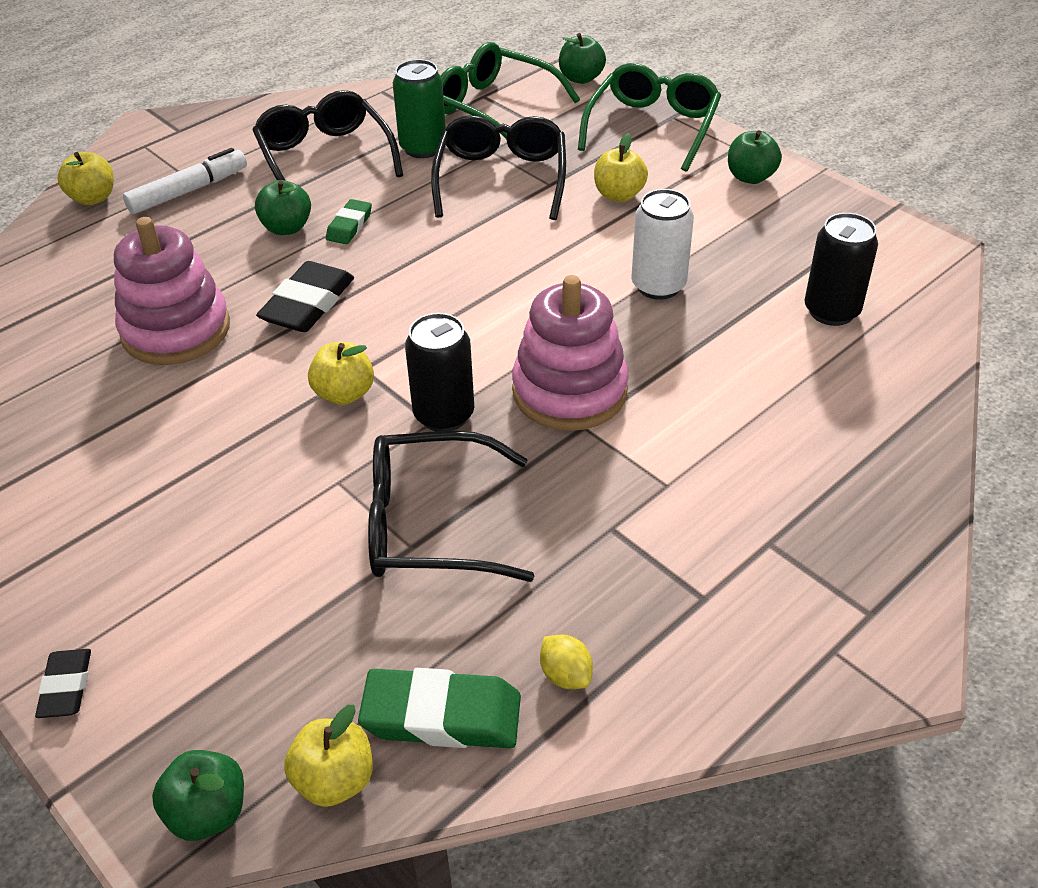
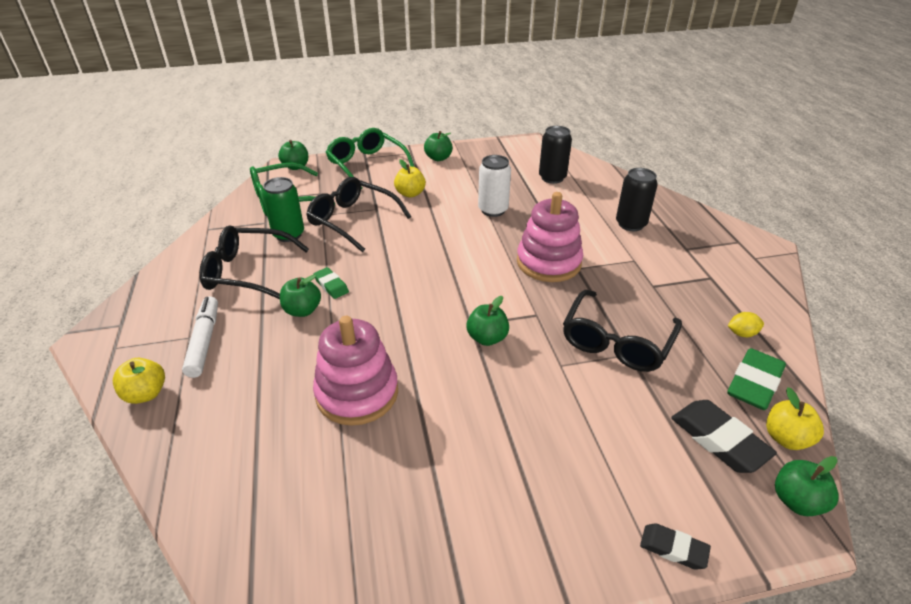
camera: 60 degrees left, 5 degrees down
(308, 304) = (390, 326): black eraser -> black eraser (719, 440)
(344, 394) = (487, 338): yellow apple -> green apple
(444, 415) = (534, 308): black can -> black can (631, 224)

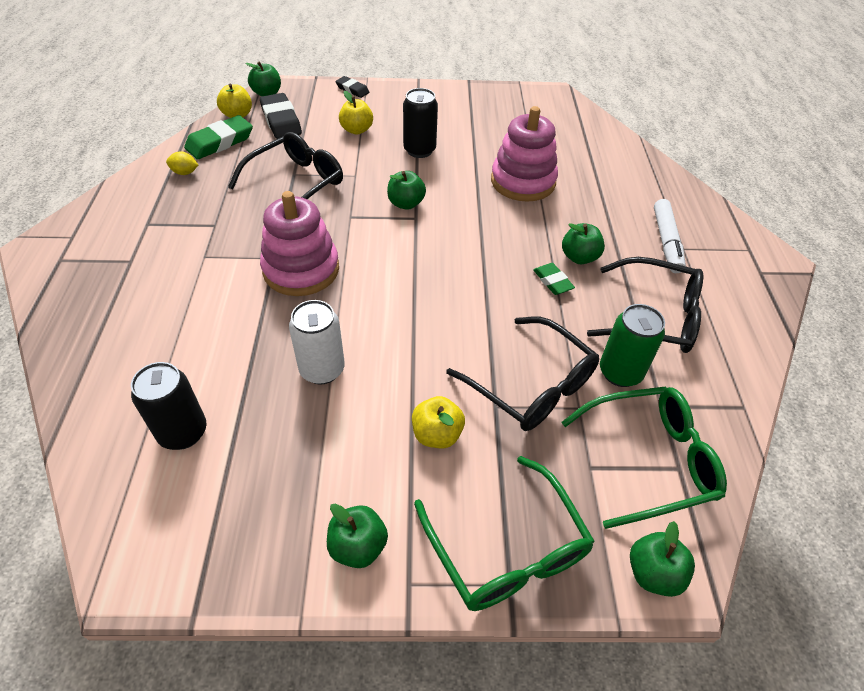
camera: 170 degrees left, 10 degrees up
(146, 394) = (693, 207): yellow apple -> yellow apple (356, 130)
(631, 224) = (156, 308): black can -> black can (419, 150)

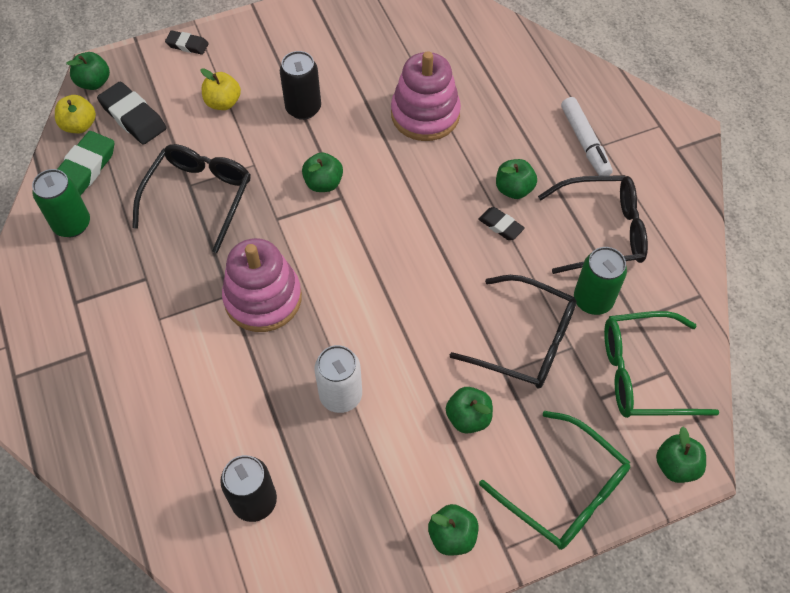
camera: 20 degrees left, 10 degrees up
(185, 173) = (72, 224): yellow lemon -> green can
(437, 434) = (468, 417): yellow apple -> green apple
(552, 281) = (501, 225): green eraser -> black eraser
(649, 460) = (643, 373): green glasses -> green glasses turned 150 degrees counterclockwise

